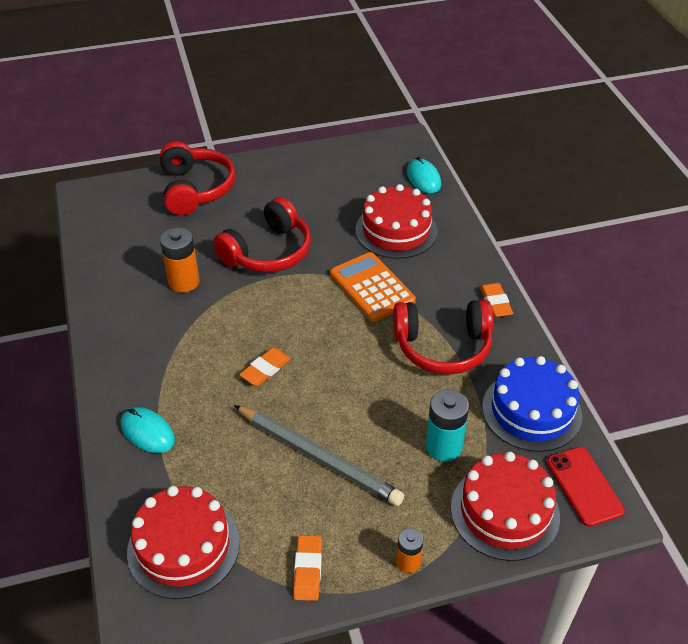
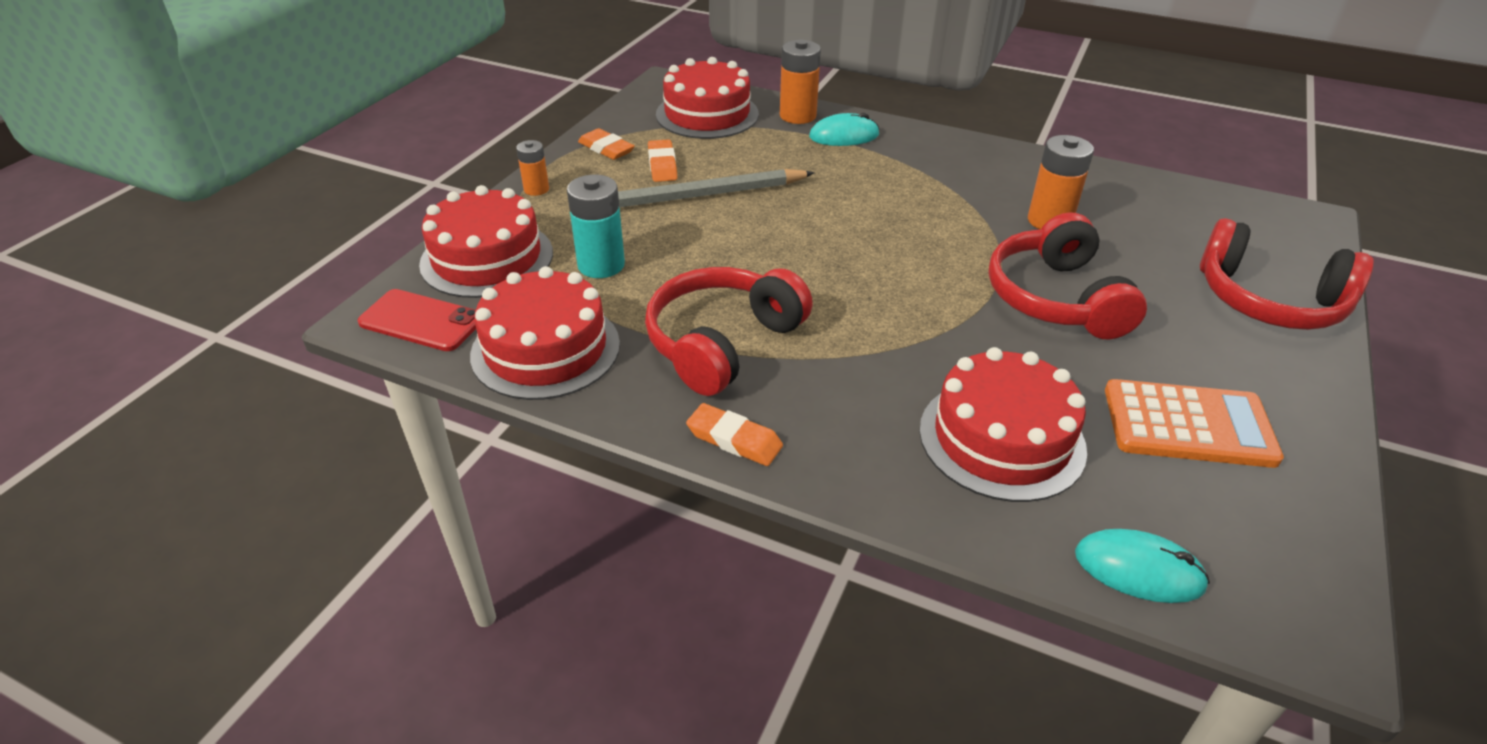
camera: 130 degrees right, 5 degrees down
(134, 481) = (798, 116): none -> orange battery
(265, 369) = (845, 215): orange eraser -> orange eraser (662, 165)
(372, 287) = (894, 346): orange calculator -> orange calculator (1188, 425)
(531, 411) = (545, 349): blue cake -> red cake

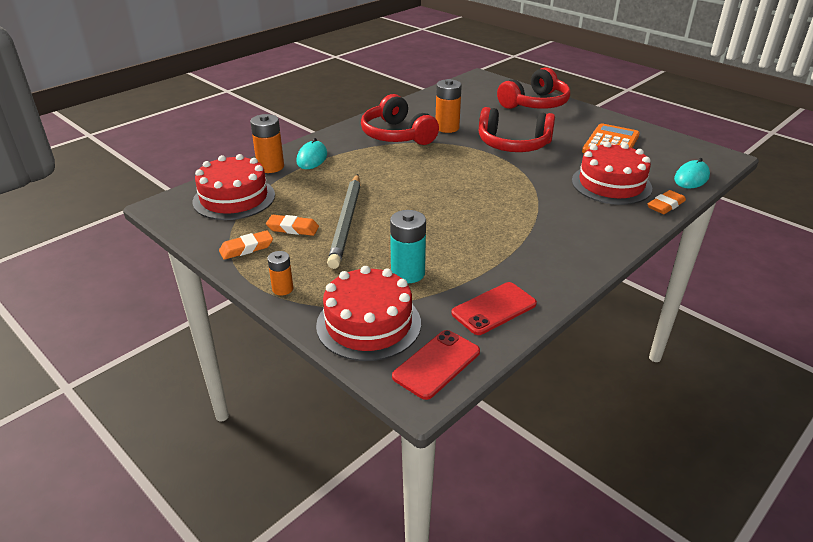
camera: 70 degrees left, 5 degrees down
(545, 349) = (494, 308): red cake -> red phone
(722, 343) = (513, 242): red headphones -> red headphones (397, 135)
(734, 439) = (597, 254): orange eraser -> orange eraser (665, 205)

